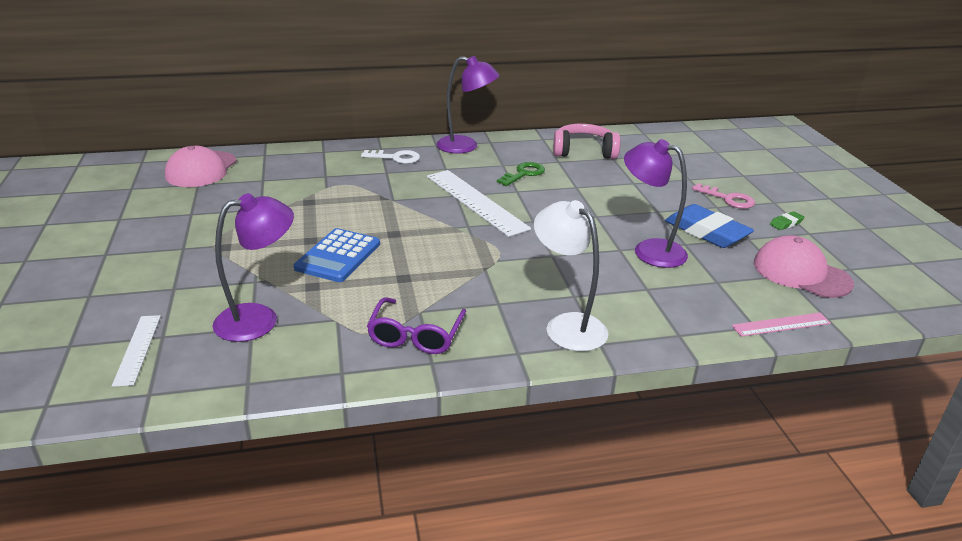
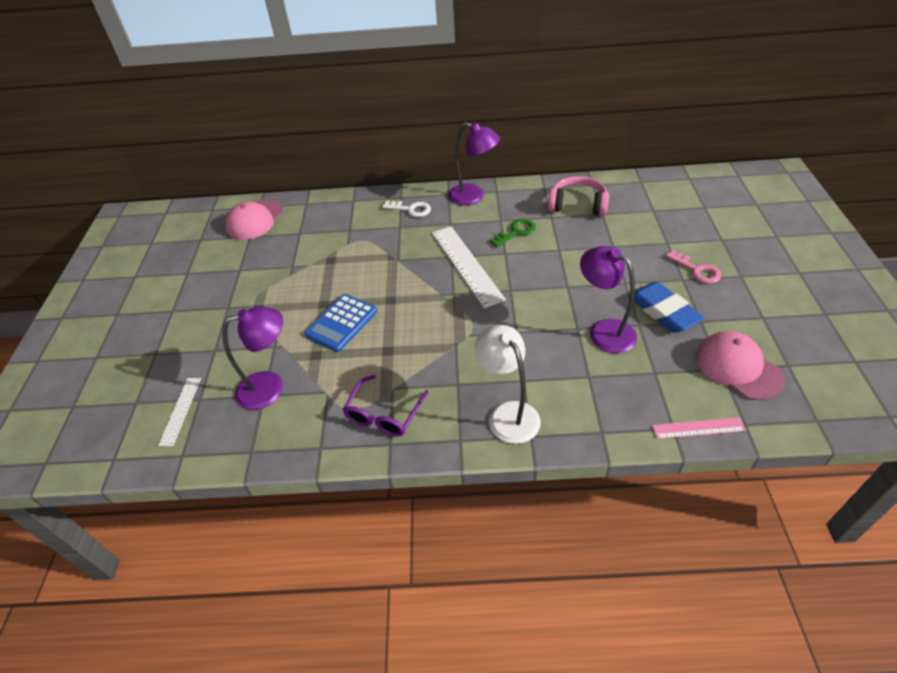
camera: 15 degrees right, 15 degrees up
(786, 223) = (744, 304): green eraser -> none

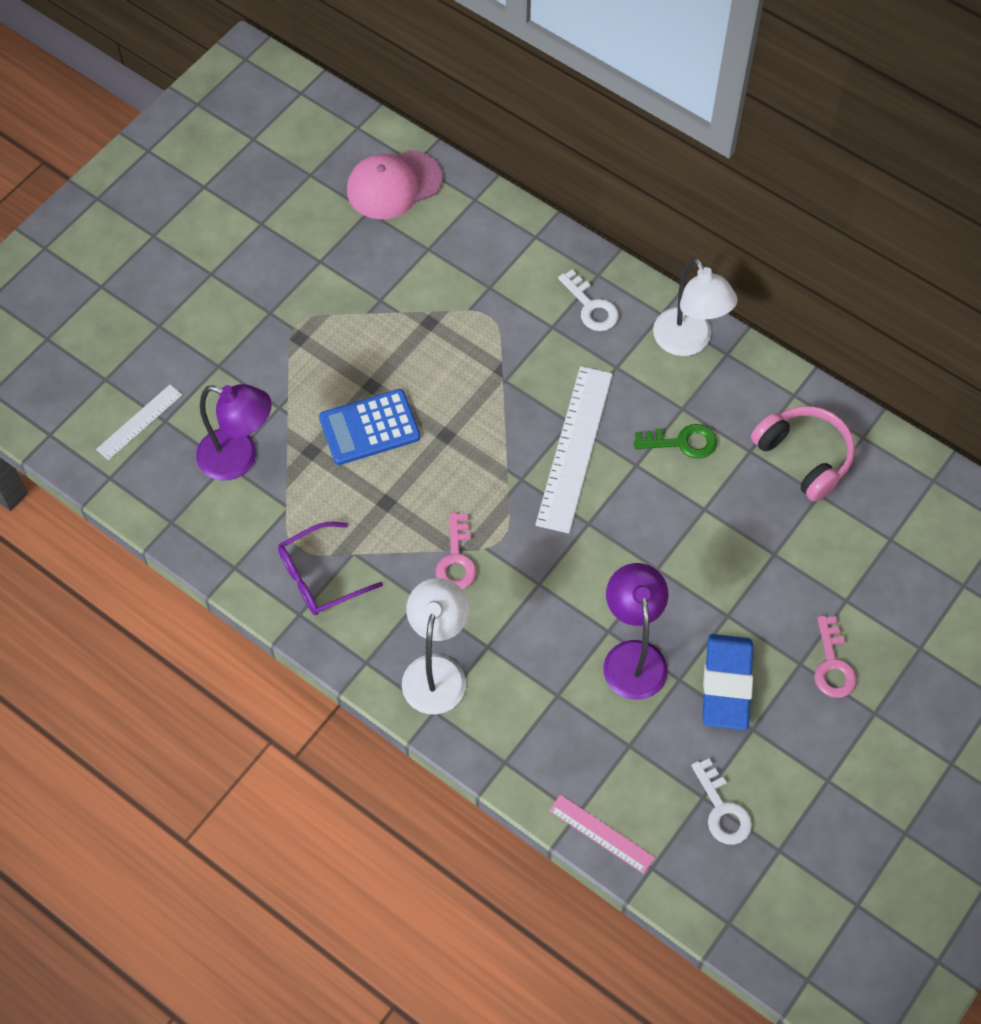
camera: 35 degrees right, 15 degrees up
(458, 351) = (456, 559): none -> pink key
(473, 196) = (688, 342): purple lamp -> white lamp
(738, 367) = (722, 810): pink cap -> white key

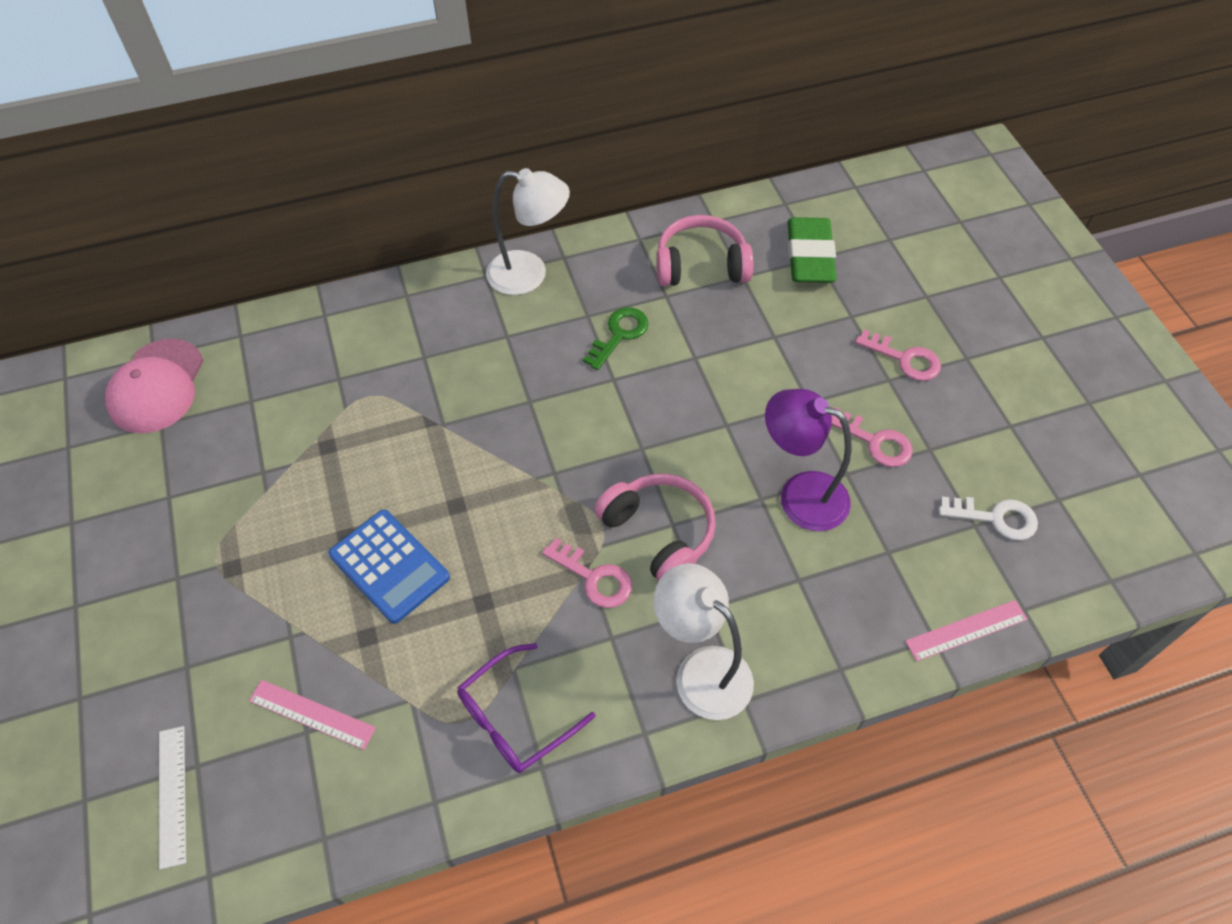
camera: 55 degrees left, 5 degrees down
(239, 458) = (312, 714): purple lamp -> pink ruler
(320, 577) = (515, 718): purple glasses -> purple glasses turned 45 degrees clockwise
(369, 427) = (389, 566): blue calculator -> blue calculator turned 60 degrees counterclockwise
(524, 579) = (659, 533): none -> pink headphones
(575, 448) = (559, 413): white ruler -> none
(591, 307) = (432, 318): white key -> none
(727, 685) = (875, 442): blue eraser -> pink key
(887, 533) = (810, 256): none -> green eraser

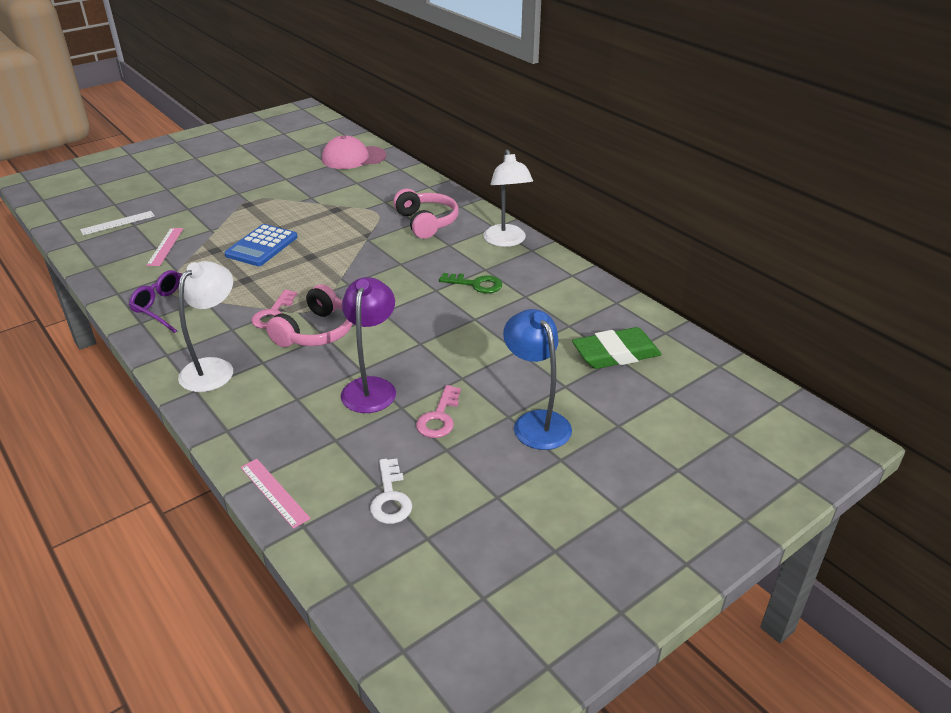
camera: 70 degrees right, 20 degrees down
(701, 265) = (566, 305): pink headphones -> pink headphones (426, 222)
(905, 359) = (536, 422): pink key -> blue lamp

